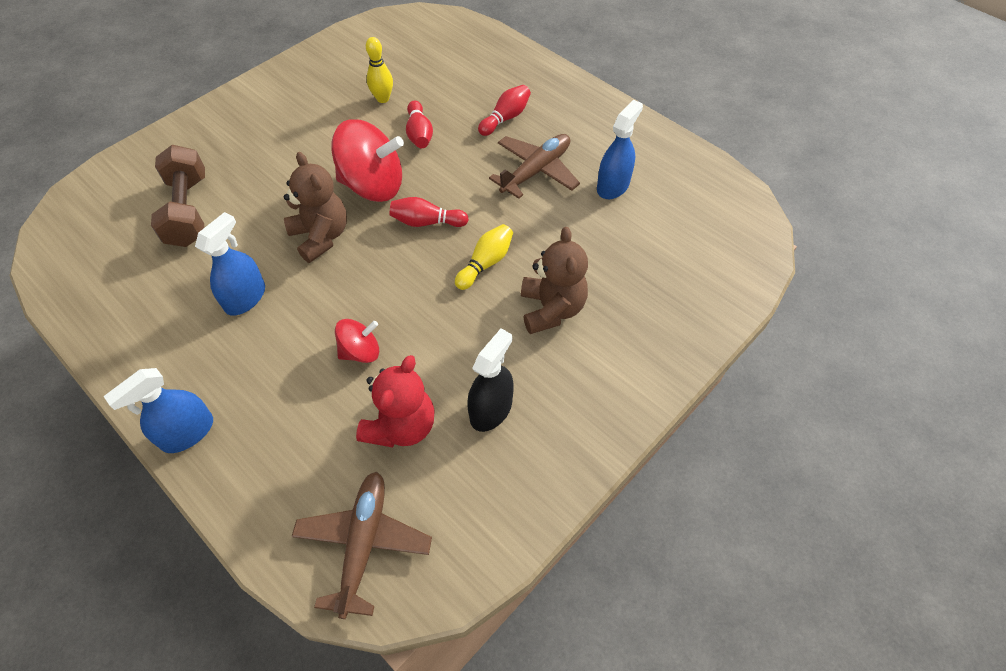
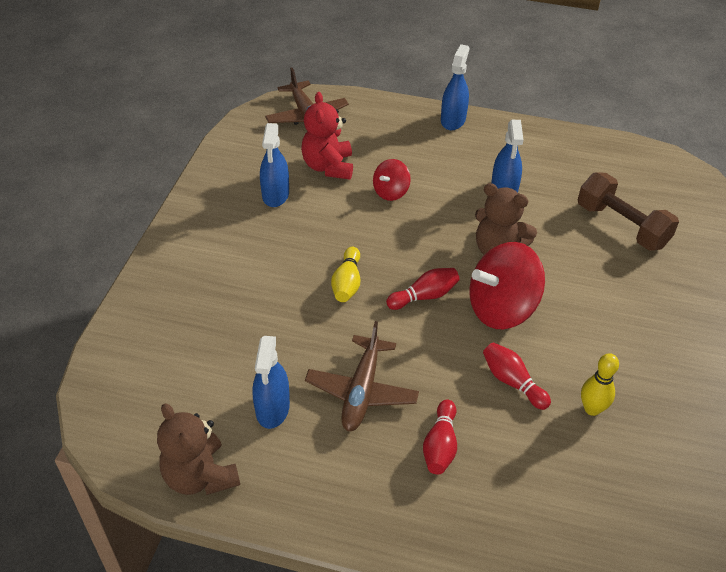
camera: 150 degrees right, 10 degrees down
(491, 409) = (275, 195): black spray bottle -> blue spray bottle
(551, 309) = (270, 270): brown teddy bear -> brown teddy bear (200, 476)

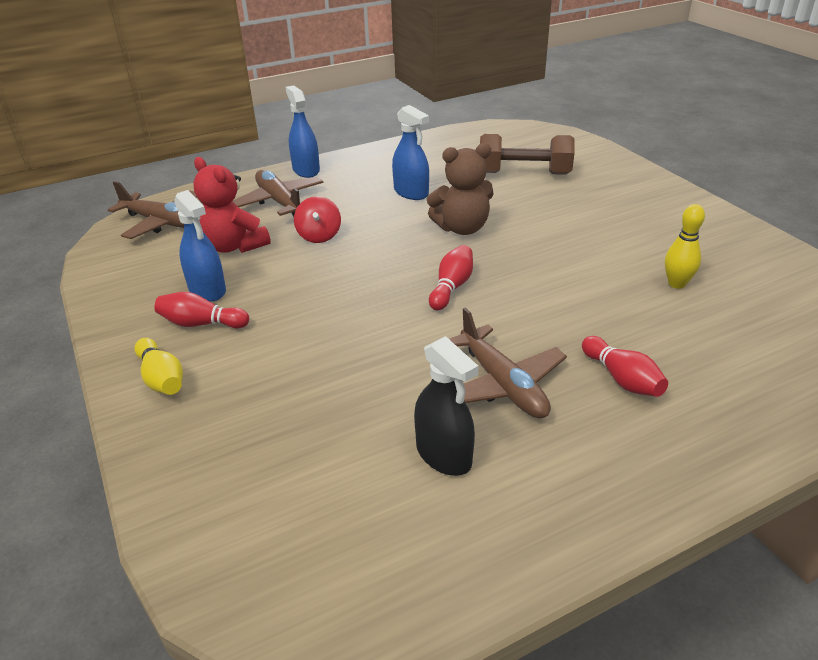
camera: 40 degrees left, 10 degrees down
(200, 476) = (458, 572): brown teddy bear -> none
(272, 408) = (444, 455): blue spray bottle -> black spray bottle
(347, 283) = (372, 316): yellow bowling pin -> yellow bowling pin (162, 379)
(399, 142) = (279, 202): none -> brown plane
(501, 308) = (521, 261): red spinning top -> none
(512, 382) = (602, 301): red bowling pin -> red bowling pin (201, 324)

